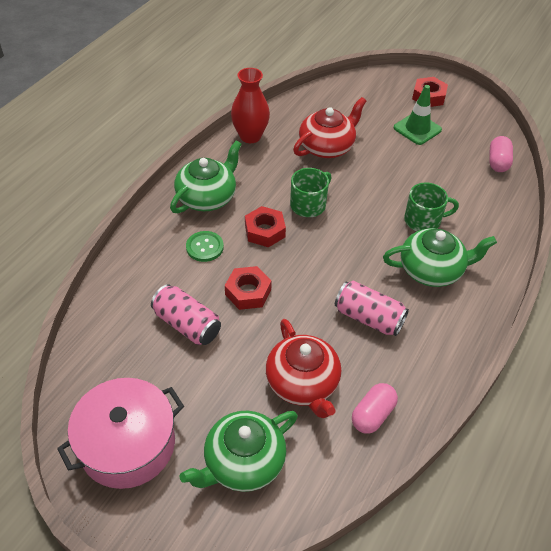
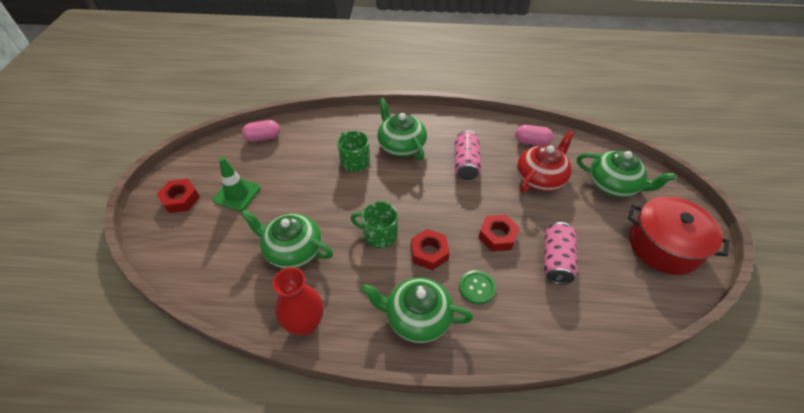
camera: 115 degrees left, 0 degrees up
(127, 444) = (664, 246): pink pot -> red pot
(327, 147) = (292, 250): red teapot -> green teapot

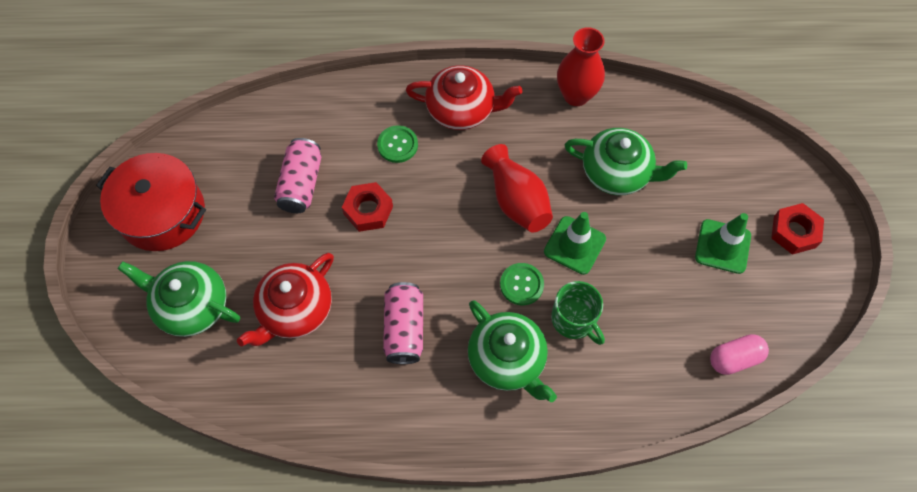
camera: 175 degrees right, 15 degrees up
(342, 202) = (574, 245): none -> green traffic cone
(379, 235) = (516, 201): green mug -> red vase
(385, 181) = (521, 284): none -> green button
(417, 317) = (462, 109): green teapot -> red teapot
(429, 252) = (453, 182): red nut -> none
(532, 142) = (295, 385): pink capsule -> none

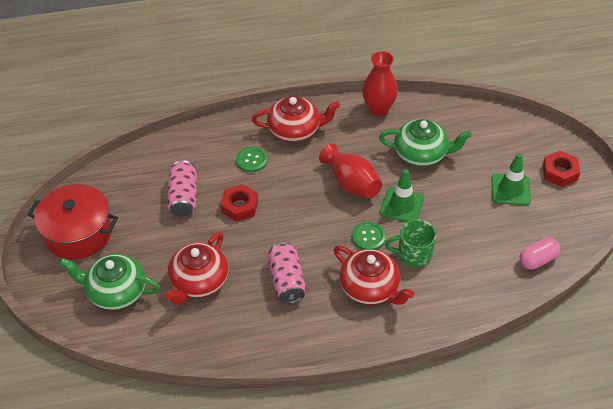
camera: 10 degrees left, 15 degrees down
(507, 359) = (370, 288): green teapot -> red teapot
(574, 319) = (413, 253): green mug -> green mug turned 135 degrees clockwise

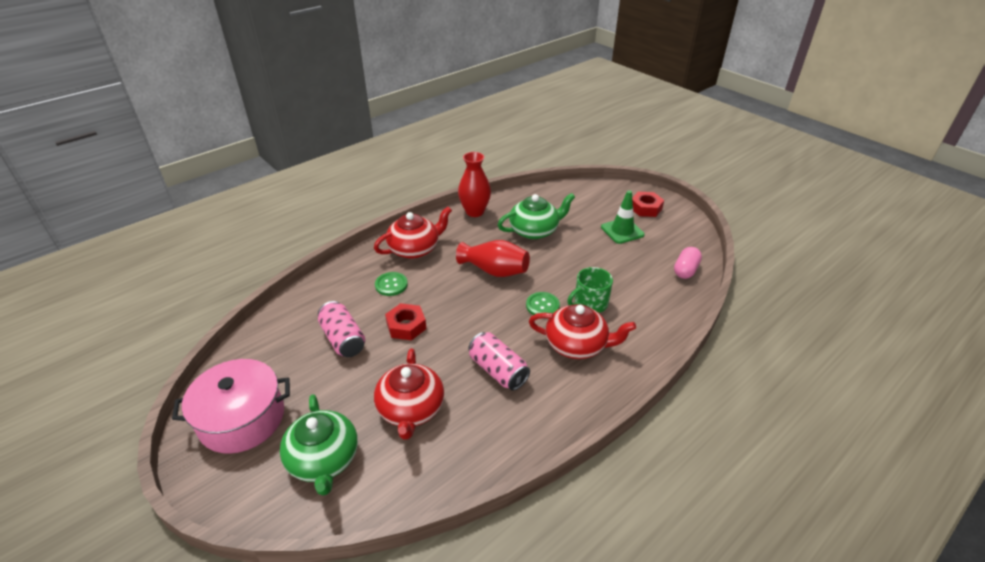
camera: 30 degrees left, 10 degrees down
(78, 233) = (242, 419): red pot -> pink pot
(116, 291) = (323, 460): green teapot -> green teapot turned 90 degrees counterclockwise
(402, 205) = (550, 272): green traffic cone -> none

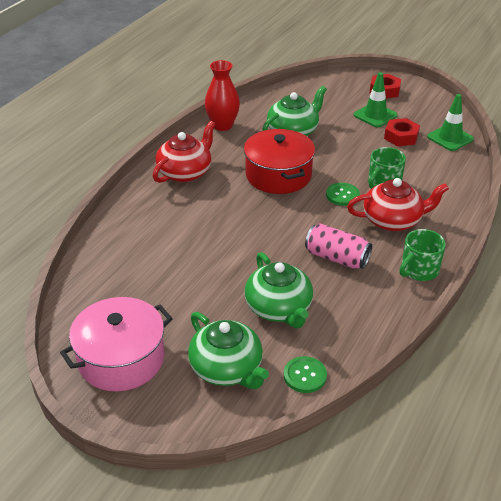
camera: 20 degrees left, 0 degrees up
(343, 339) = (171, 268): pink can -> none
(391, 285) = (185, 210): green button -> green button (305, 375)
(406, 326) = (226, 242): red nut -> red nut (401, 137)
(410, 409) = (279, 308): red teapot -> green teapot
(494, 271) = (278, 175): red vase -> red pot
(572, 407) = (419, 270): none -> green mug
(685, 270) = (450, 138): pink capsule -> green traffic cone

